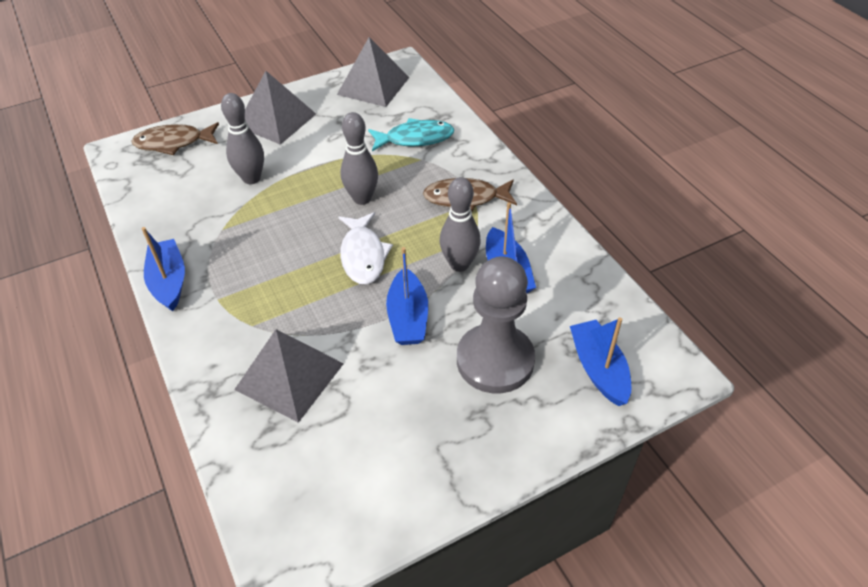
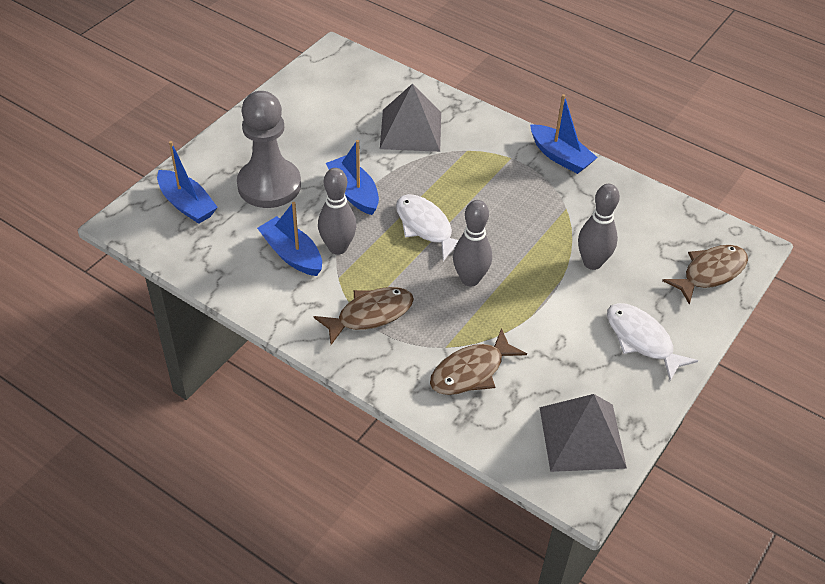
camera: 150 degrees right, 0 degrees up
(276, 120) = (642, 340): grey pyramid -> white fish
(415, 138) = (471, 371): turquoise fish -> brown fish

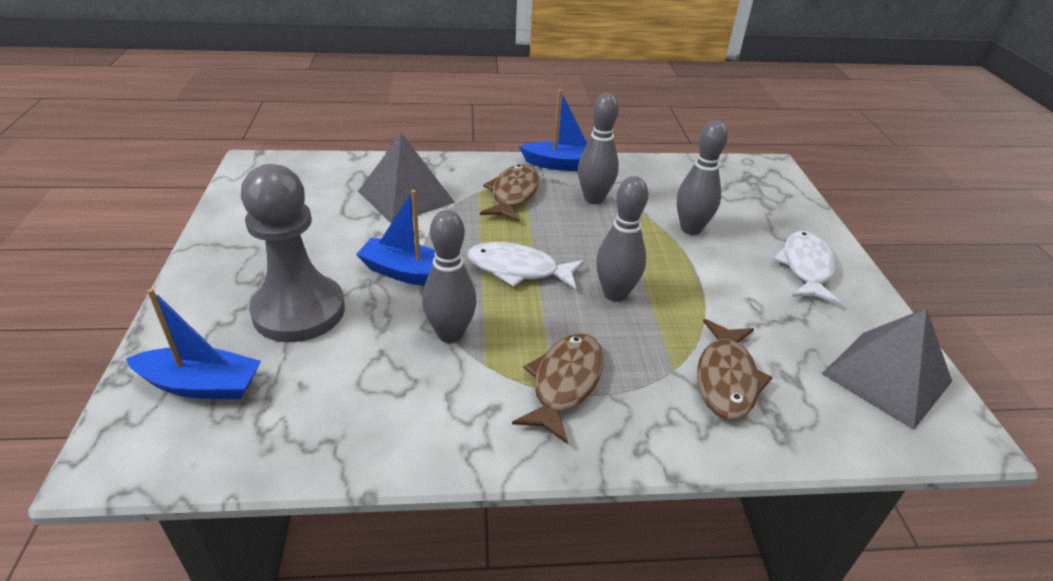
camera: 40 degrees left, 10 degrees down
(292, 254) = (404, 369): blue boat -> none
(548, 199) = (594, 199): none -> grey bowling pin
(642, 340) = (806, 267): white fish -> white fish turned 90 degrees clockwise
(710, 273) = (775, 195): brown fish -> brown fish (513, 194)

